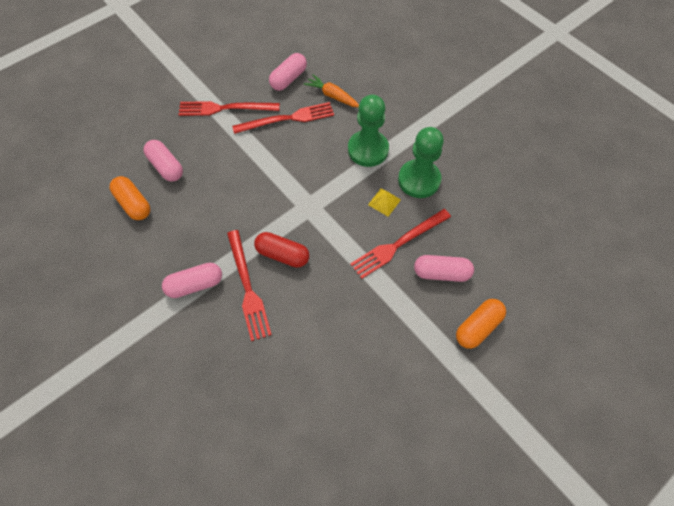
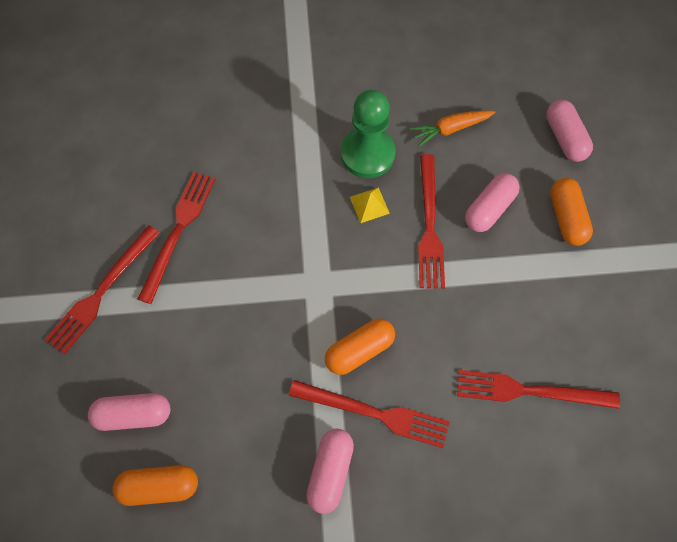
camera: 55 degrees left, 5 degrees up
(282, 254) = (359, 350): red capsule -> orange capsule
(288, 79) = (119, 193): pink capsule -> pink capsule (564, 138)
(328, 375) = (530, 391): none -> red fork
(332, 96) = (186, 163): orange carrot -> orange carrot (450, 129)
(368, 150) = (290, 176): green pawn -> none

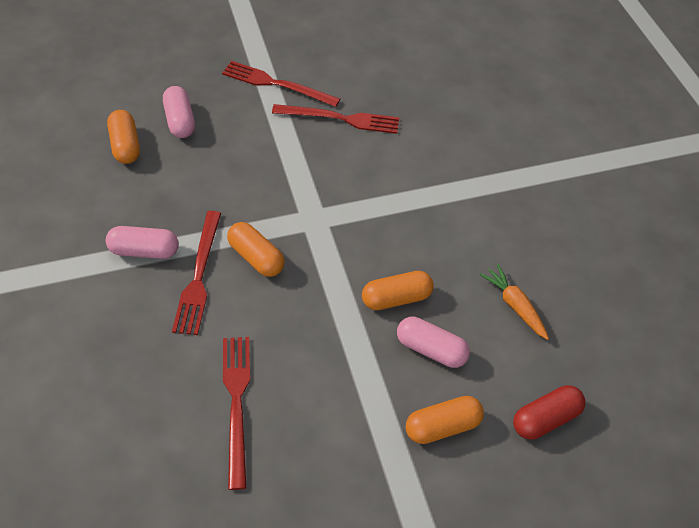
camera: 75 degrees right, 15 degrees down
(367, 154) = (460, 239): green pawn -> none
(369, 205) = (404, 247): yellow pyramid -> none
(429, 226) = (396, 298): red fork -> orange capsule
(564, 138) = (545, 419): pink capsule -> red capsule

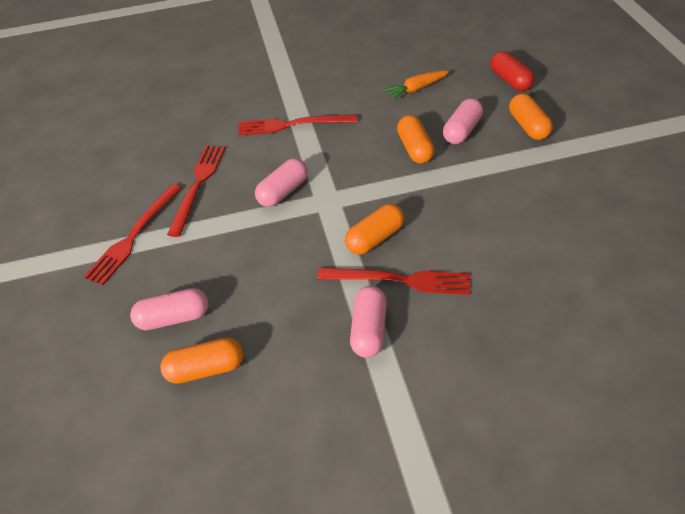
camera: 80 degrees left, 5 degrees down
(236, 403) = (536, 241): red fork -> red fork (292, 125)
(328, 183) = (283, 192): none -> pink capsule

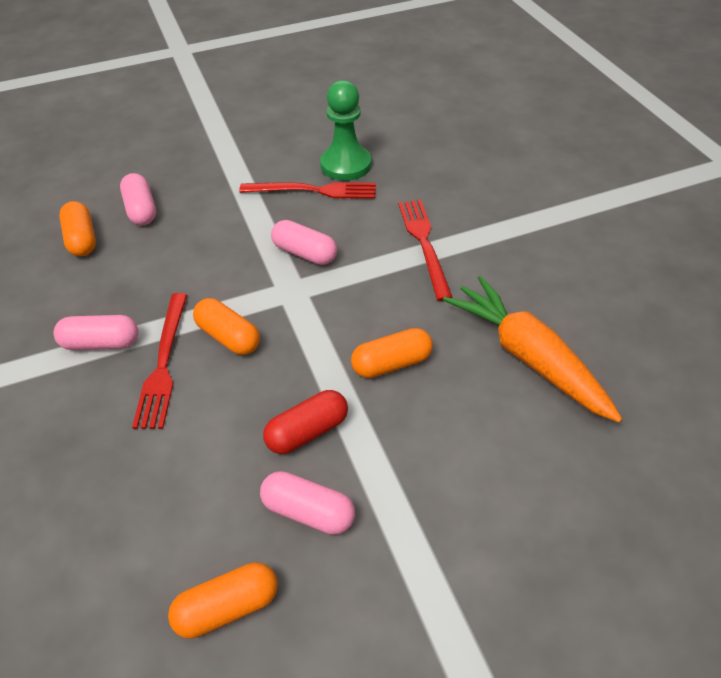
camera: 80 degrees right, 0 degrees up
(134, 236) = (243, 166): red fork -> none
(168, 163) = (346, 165): none -> green pawn
(416, 89) = (528, 357): orange carrot -> orange carrot, size x1.93
(462, 131) = (438, 415): pink capsule -> pink capsule (308, 511)
(510, 80) = (585, 481): red capsule -> red capsule (307, 432)
(528, 126) = (463, 503): orange capsule -> orange capsule (227, 607)

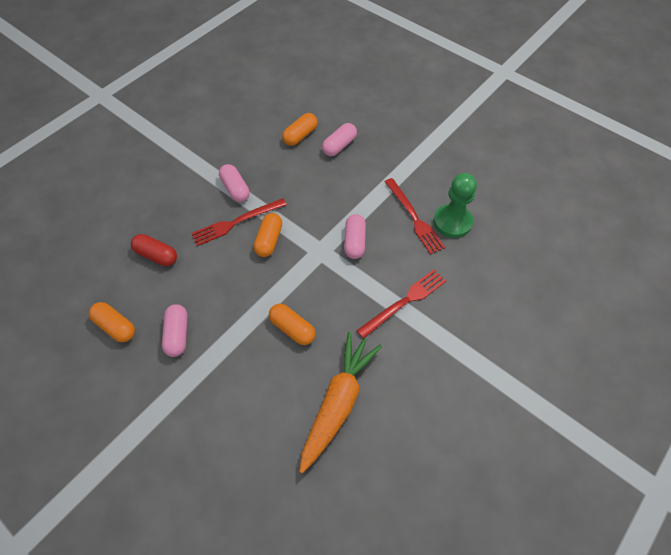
camera: 60 degrees right, 10 degrees up
(307, 432) = (225, 310): red capsule -> red capsule (156, 255)

